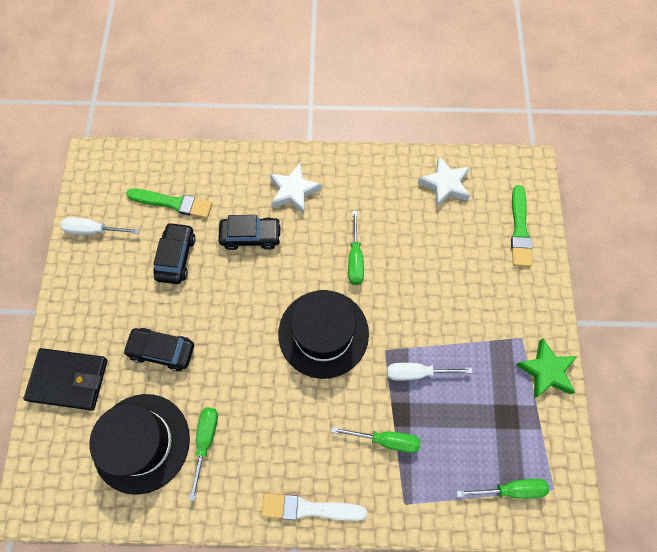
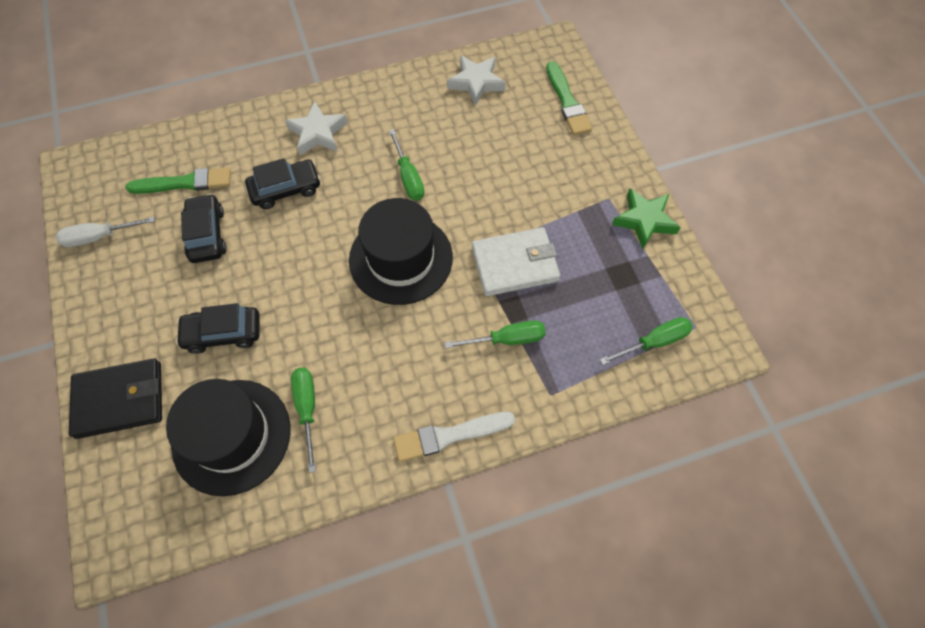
camera: 20 degrees left, 5 degrees down
(417, 373) = (515, 264): white screwdriver -> white wallet

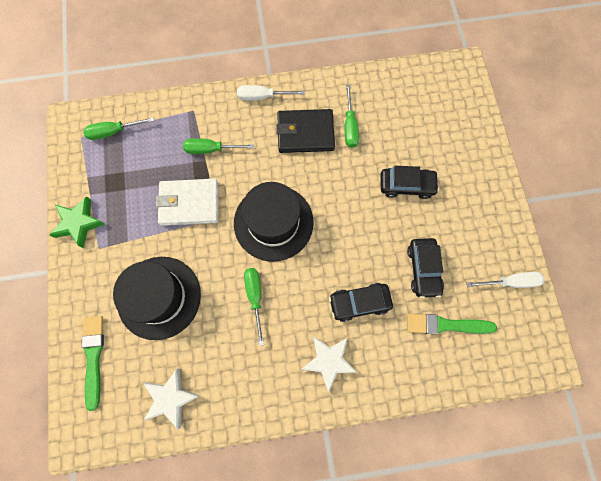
camera: 170 degrees left, 10 degrees up
(120, 400) = (473, 151): black wallet -> black wallet (305, 133)
(231, 436) = (398, 118): black hat -> black hat (159, 297)
(450, 435) = (262, 97): white brush -> white screwdriver

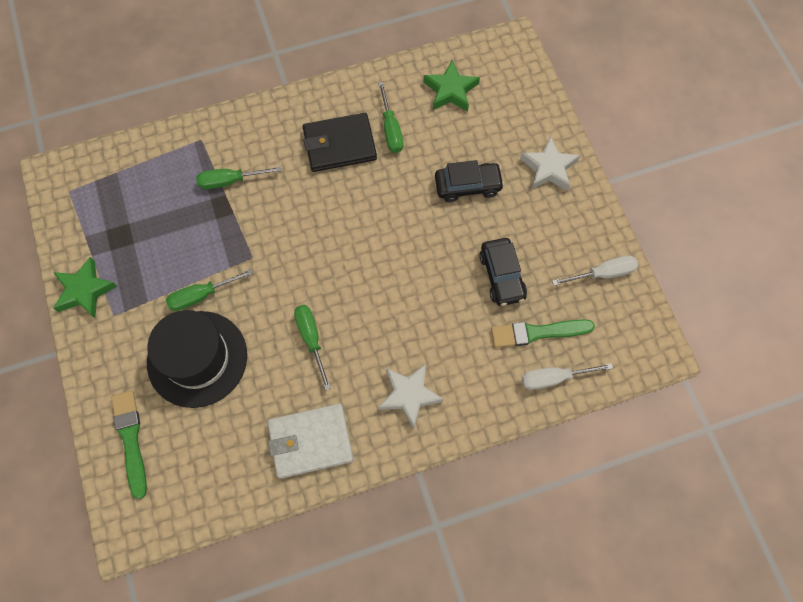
camera: 10 degrees left, 5 degrees down
(113, 132) = (107, 179): green screwdriver -> green screwdriver (201, 295)
(171, 398) = (231, 469): white star -> white star (549, 168)
(189, 203) = (215, 246): white wallet -> white wallet (310, 441)
(262, 97) = (281, 111): white screwdriver -> white screwdriver (553, 378)
(273, 222) = (319, 252): black hat -> none
(359, 303) = (434, 325): black car -> none
(405, 101) = (450, 90): none -> green star

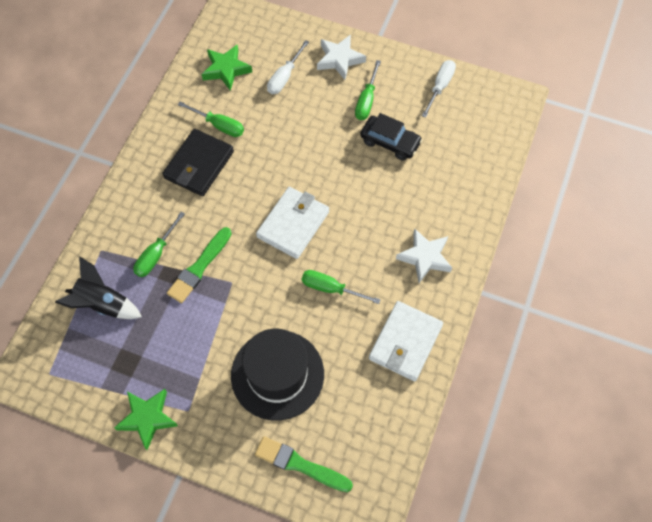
camera: 50 degrees left, 5 degrees down
(155, 179) = (102, 304): none -> black rocket
(201, 295) = (230, 337): green screwdriver -> green screwdriver (366, 101)
(347, 261) = (293, 224): none -> white wallet
(468, 186) = (307, 113): black car -> none
(538, 332) = (447, 152): green brush -> green brush (199, 267)
(553, 378) = (485, 166): white screwdriver -> white screwdriver (284, 77)

